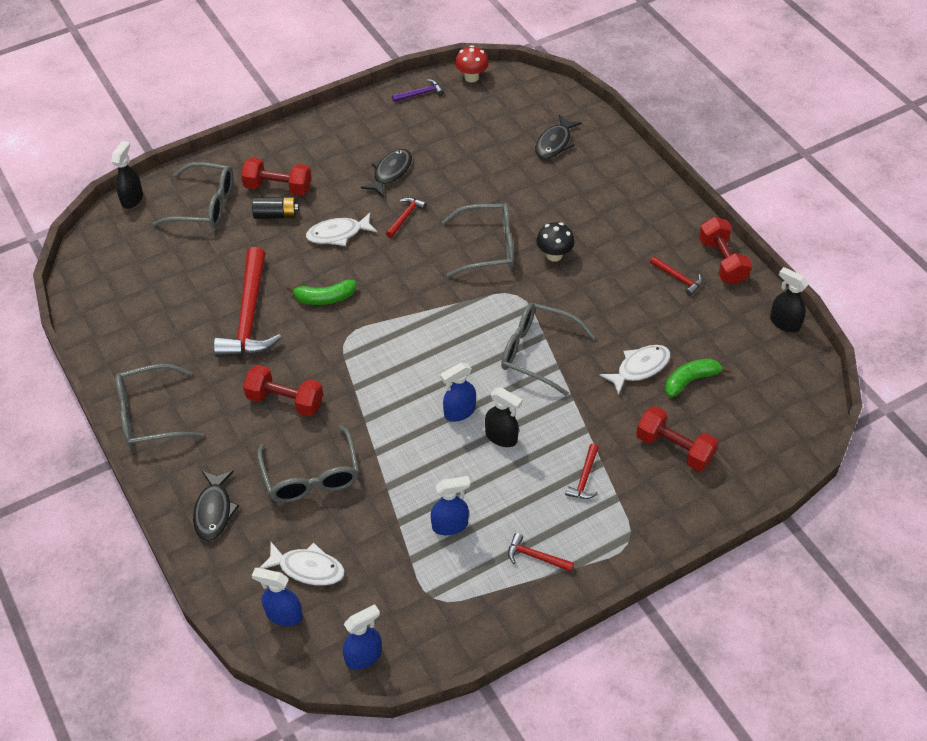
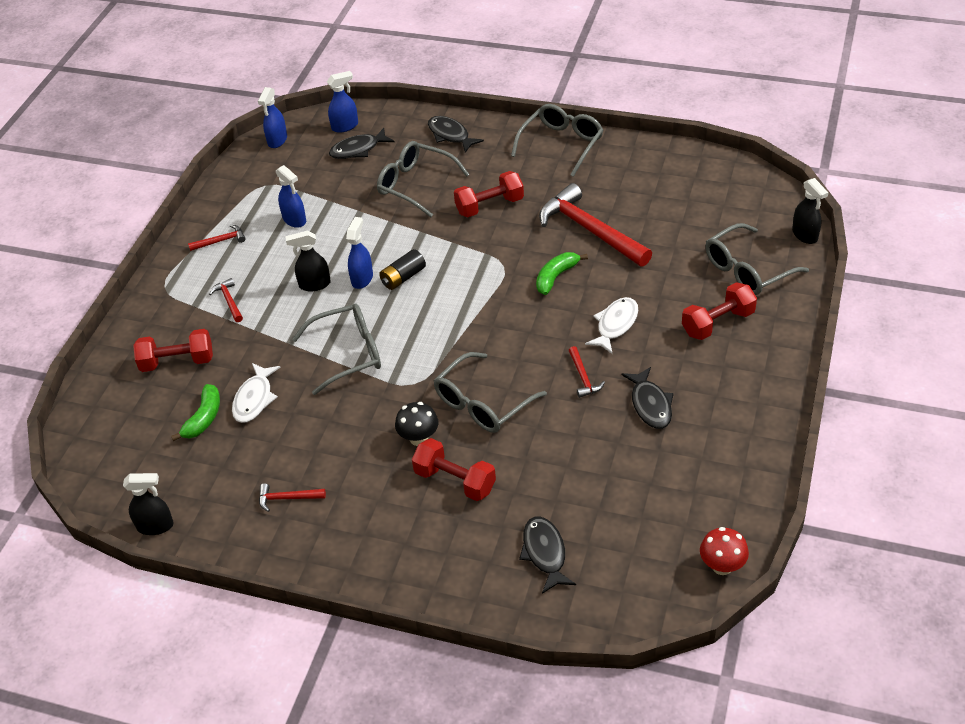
camera: 140 degrees right, 5 degrees down
(276, 215) = (684, 303): black battery -> black battery (403, 277)
(307, 568) = (358, 149): white fish -> black fish
(420, 94) = (741, 504): purple hammer -> none
(450, 525) = (294, 220): blue spray bottle -> blue spray bottle turned 75 degrees counterclockwise
(722, 261) = (259, 546): red dumbbell -> red dumbbell (455, 481)

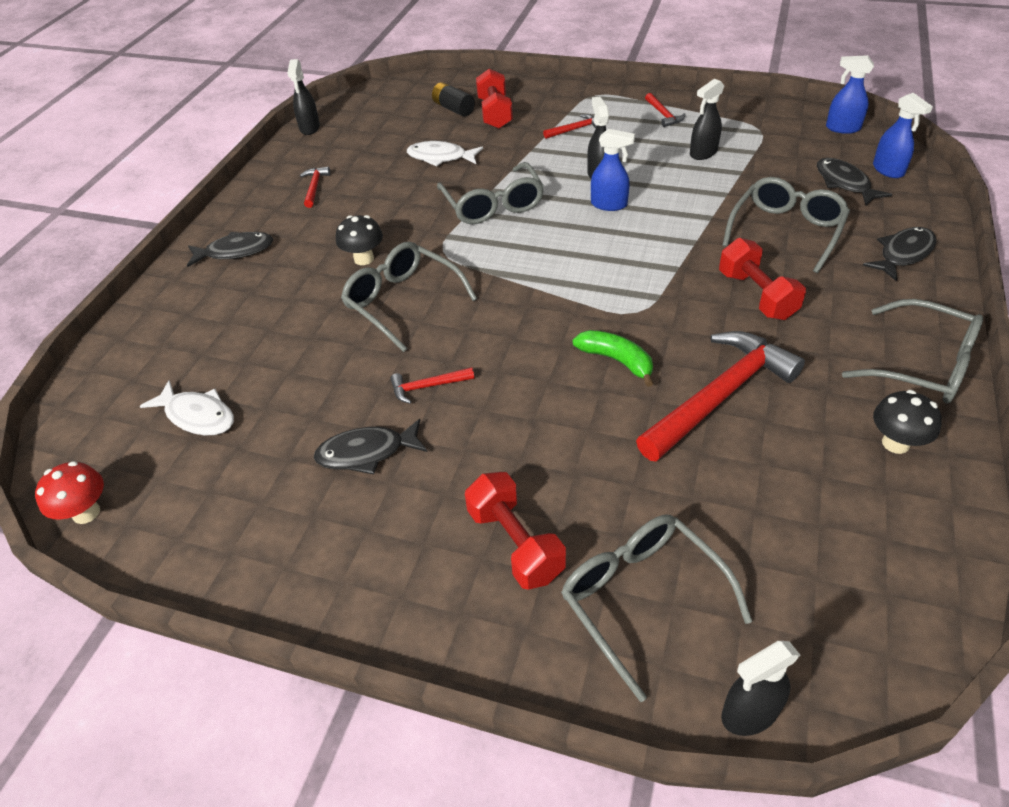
camera: 90 degrees right, 0 degrees up
(204, 418) = (422, 135): green banana -> none
(294, 220) = (703, 153): blue spray bottle -> black spray bottle
(403, 277) = (612, 233): black battery -> black battery (453, 109)
(455, 481) = (299, 286): red dumbbell -> none
(545, 553) = (178, 354): black fish -> black fish (235, 251)
(615, 325) = (520, 420): white fish -> white fish (197, 416)
(626, 164) = (895, 443): none -> black mushroom

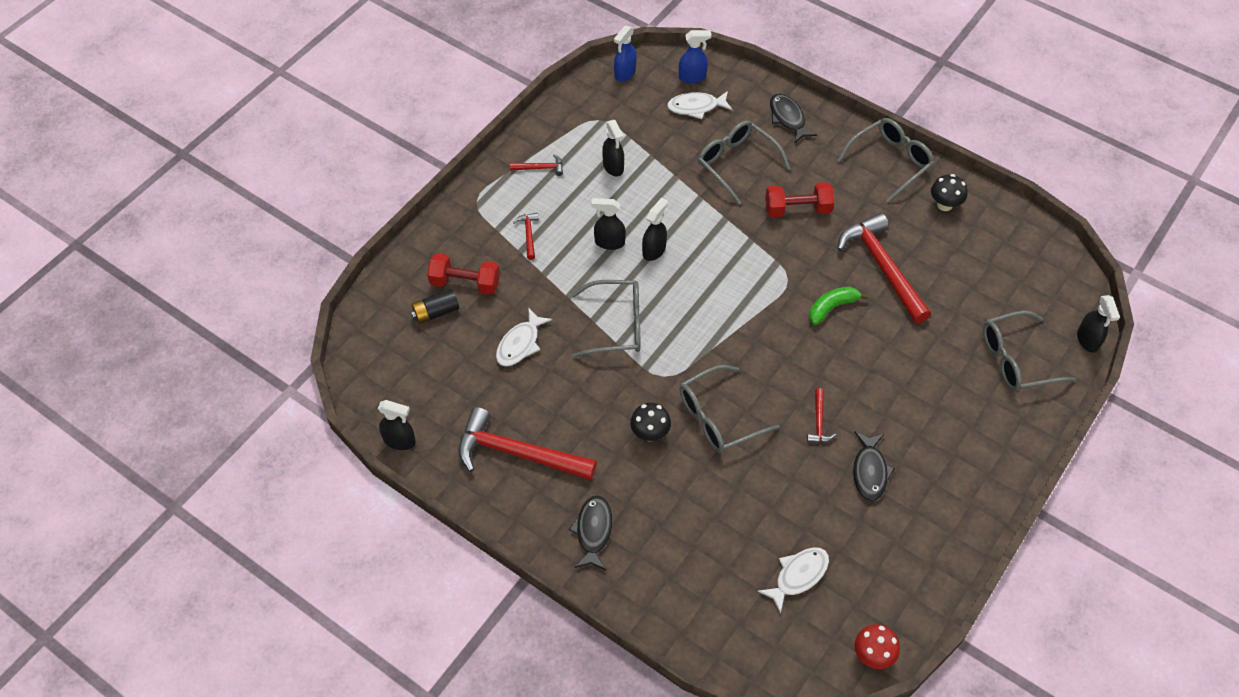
camera: 75 degrees left, 10 degrees up
(315, 187) = (518, 453): red hammer -> red hammer, size x2.29
(515, 544) = (965, 407): red dumbbell -> none
(609, 204) = (654, 250): blue spray bottle -> black spray bottle
(844, 183) = (696, 107): black fish -> white fish

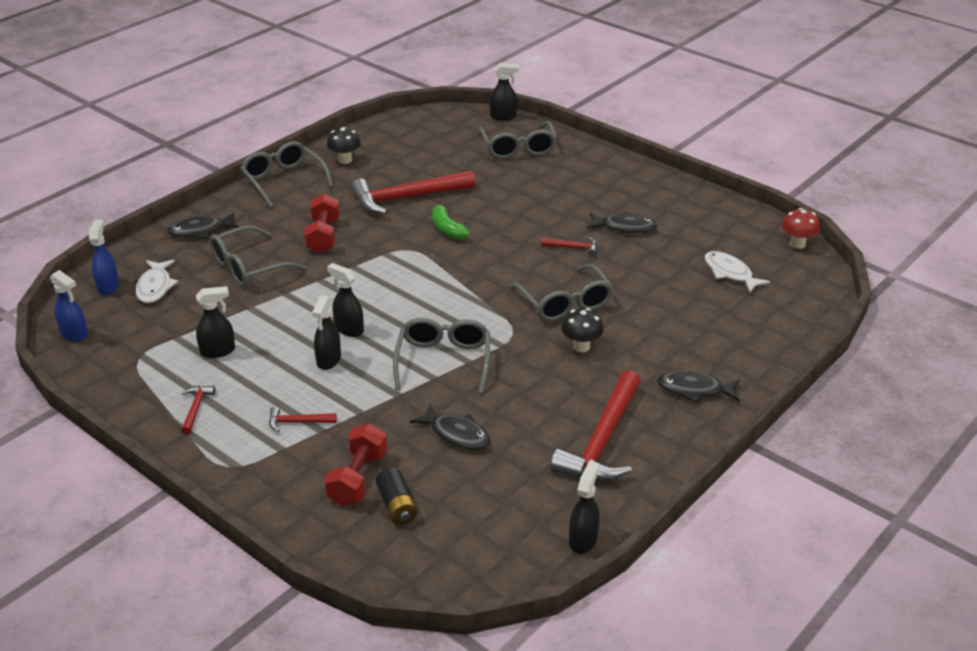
camera: 85 degrees left, 20 degrees down
(520, 344) = (456, 434): white fish -> black fish

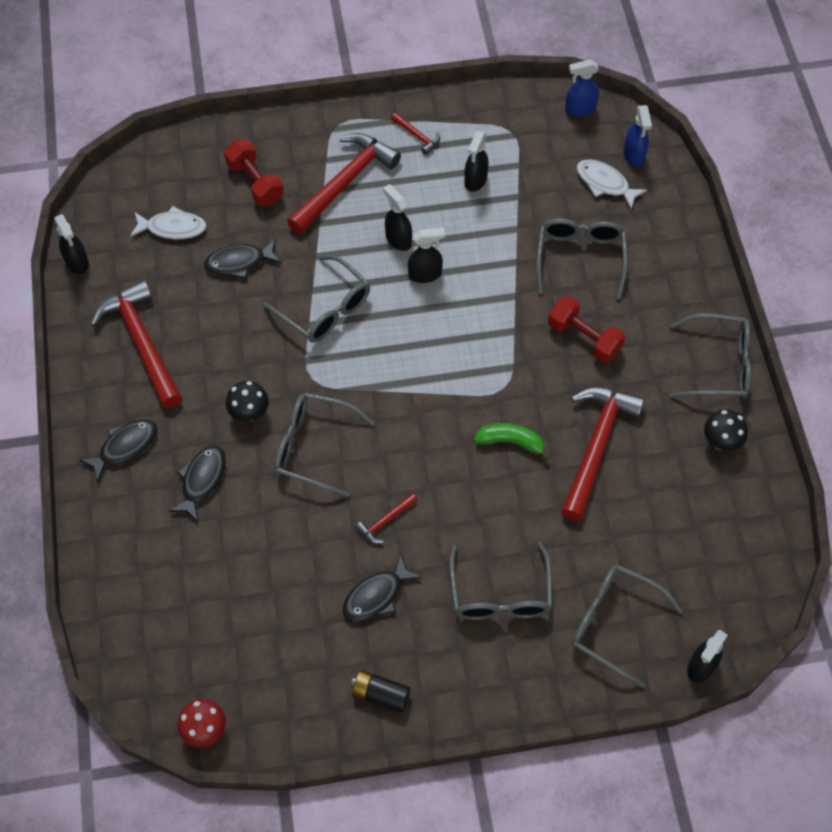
camera: 130 degrees right, 25 degrees up
(108, 286) = (634, 155): blue spray bottle -> blue spray bottle turned 45 degrees clockwise
(200, 231) = (674, 255): black fish -> black fish (202, 480)
(297, 422) = (345, 183): red hammer -> red hammer, size x2.29
(397, 506) = (209, 188): black battery -> black battery (380, 695)
(556, 188) = (500, 593): none -> grey glasses
(730, 273) = (224, 619): white fish -> white fish (172, 228)

